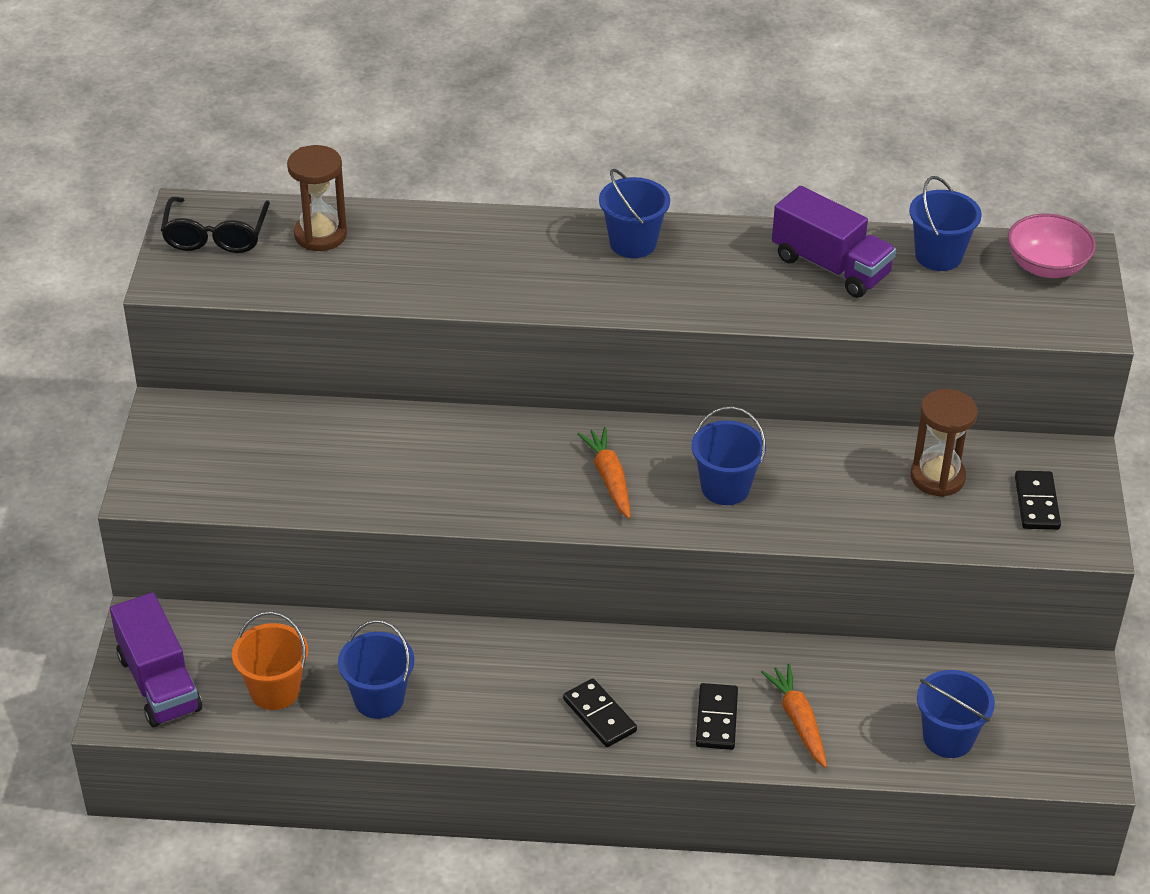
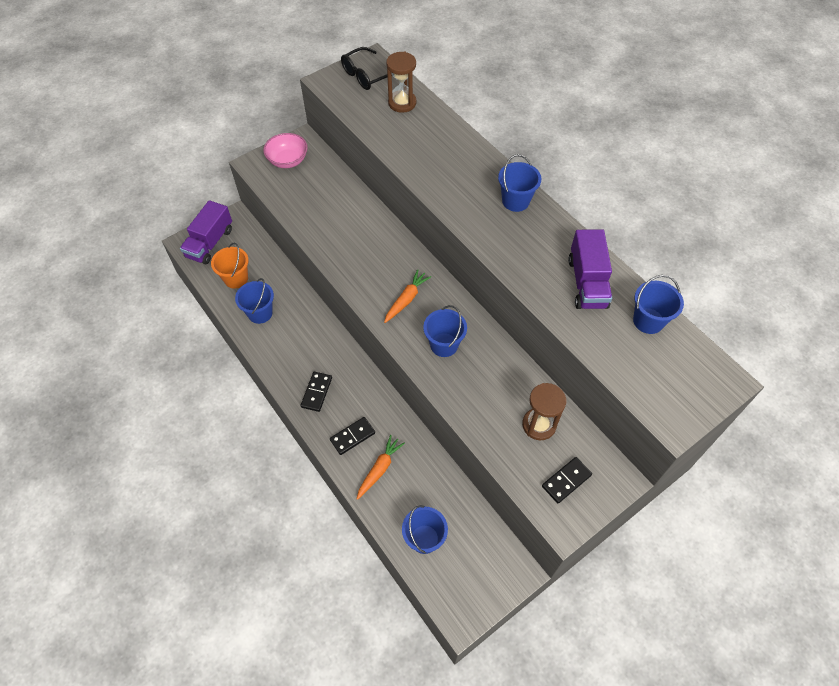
camera: 50 degrees right, 15 degrees up
(1046, 266) = (697, 373): pink bowl -> pink bowl (288, 160)

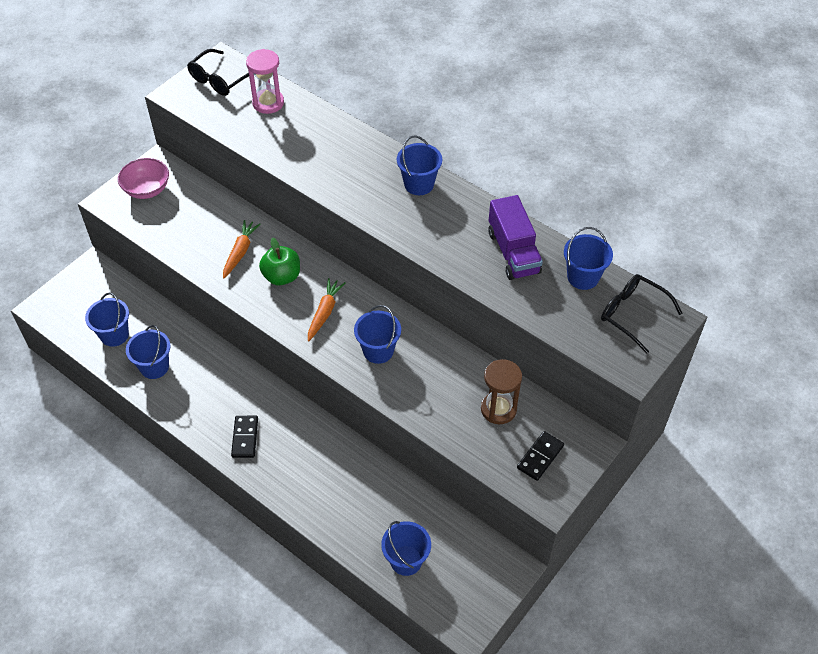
camera: 15 degrees left, 5 degrees down
(210, 243) = (71, 301): purple truck -> none
(236, 278) = (114, 335): orange bucket -> blue bucket
(352, 436) = (298, 475): black domino -> none
(378, 259) = (282, 276): none -> green apple
(379, 469) = (338, 501): orange carrot -> orange carrot (240, 252)
(402, 103) = (268, 103): brown hourglass -> pink hourglass
(688, 368) = (632, 314): none -> black glasses

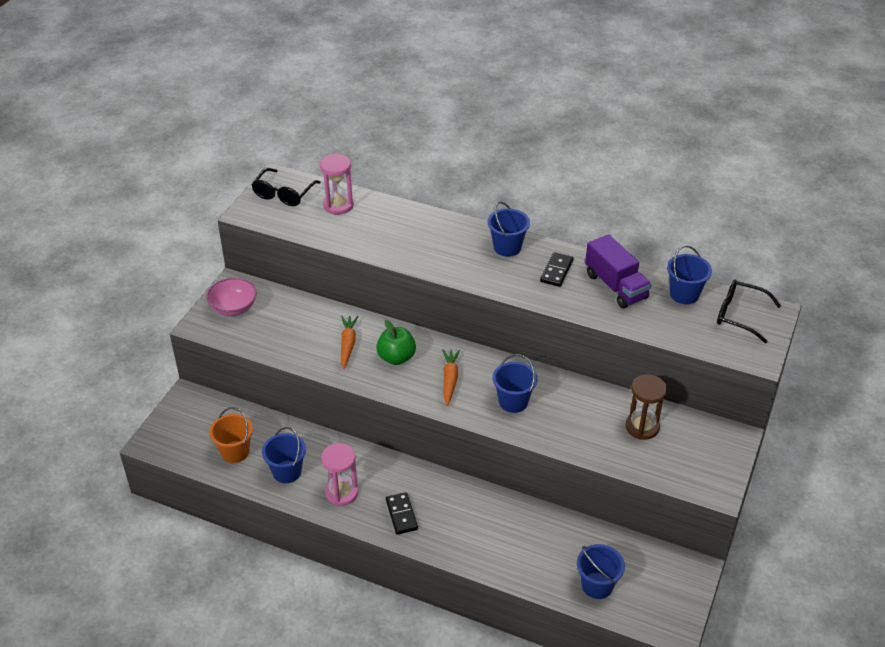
camera: 15 degrees left, 10 degrees down
(114, 335) = (235, 452): blue bucket -> orange bucket
(197, 401) = (341, 493): none -> pink hourglass
(540, 457) = (695, 458): black domino -> black domino (556, 271)

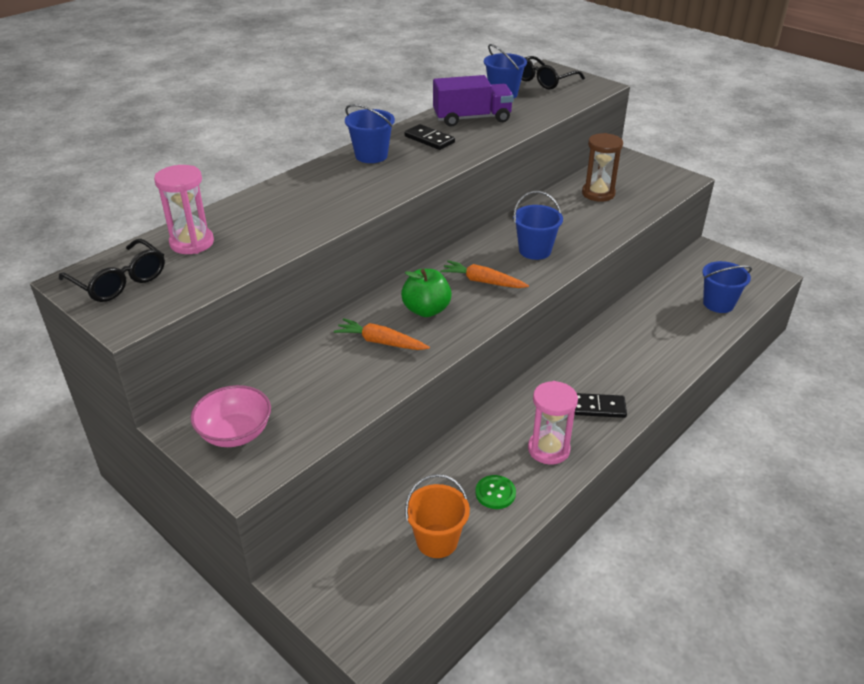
camera: 70 degrees left, 5 degrees down
(287, 472) = (495, 493): blue bucket -> green button

